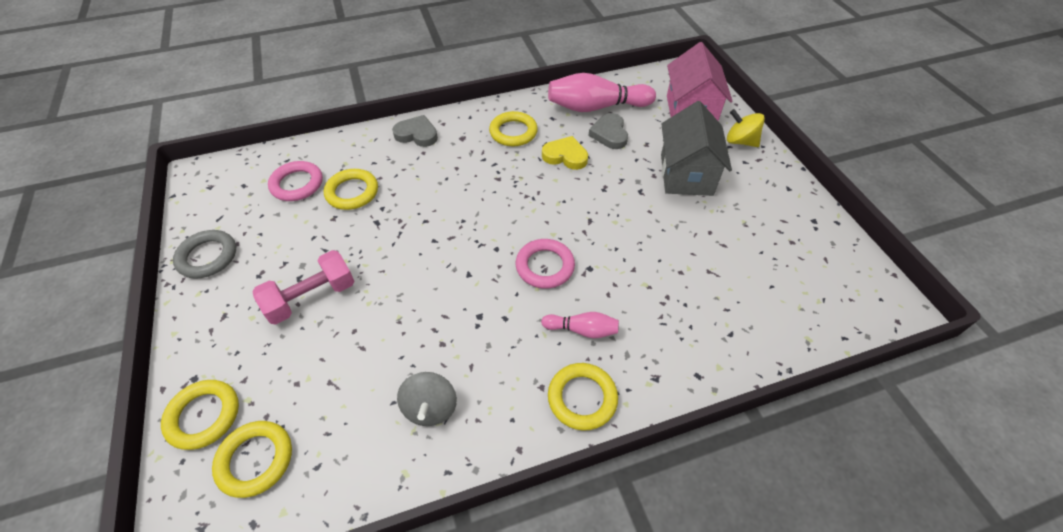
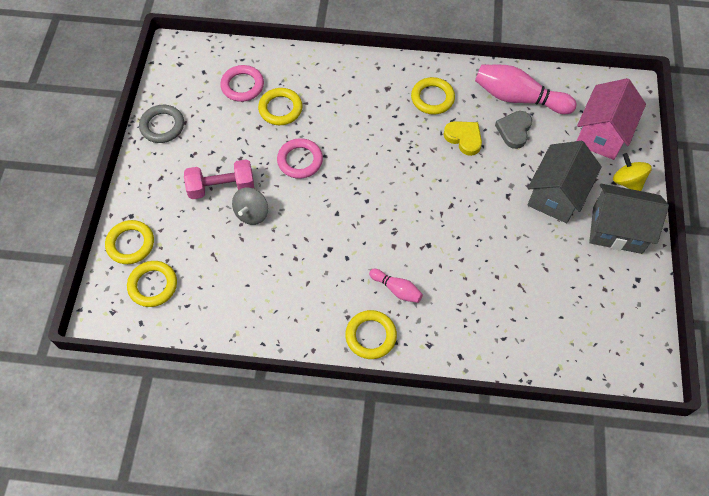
camera: 25 degrees right, 10 degrees up
(417, 134) = (352, 71): grey heart -> none
(430, 408) = (269, 299): grey spinning top -> grey spinning top (252, 213)
(545, 266) = (395, 230): pink ring -> pink ring (300, 160)
(762, 184) = (617, 230): none -> grey house

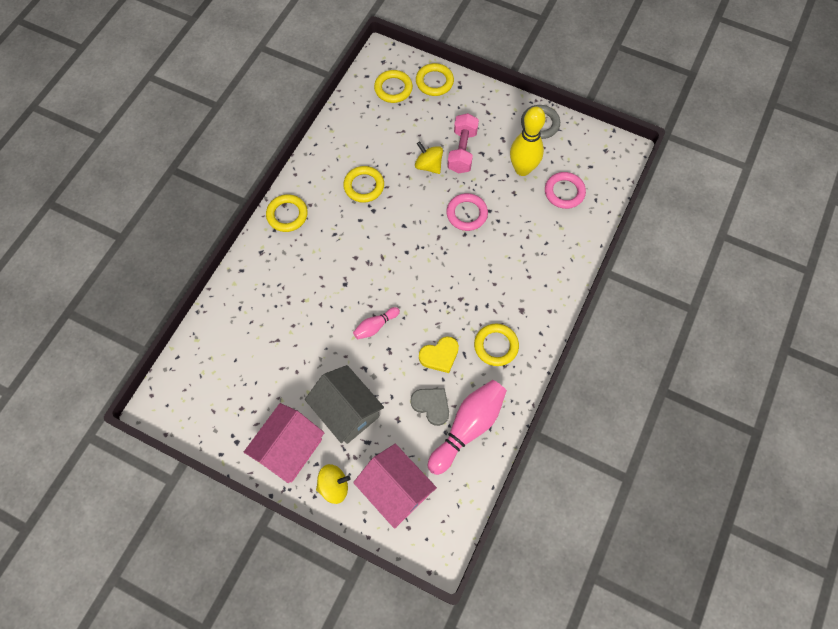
camera: 110 degrees right, 5 degrees up
(226, 127) = (522, 169): none -> yellow bowling pin
(252, 213) = (428, 165): grey spinning top -> yellow spinning top
(280, 109) = (528, 214): yellow ring -> yellow ring (364, 186)
(397, 289) = (316, 246): pink bowling pin -> pink bowling pin (375, 326)
(617, 230) = (290, 449): grey house -> pink house

